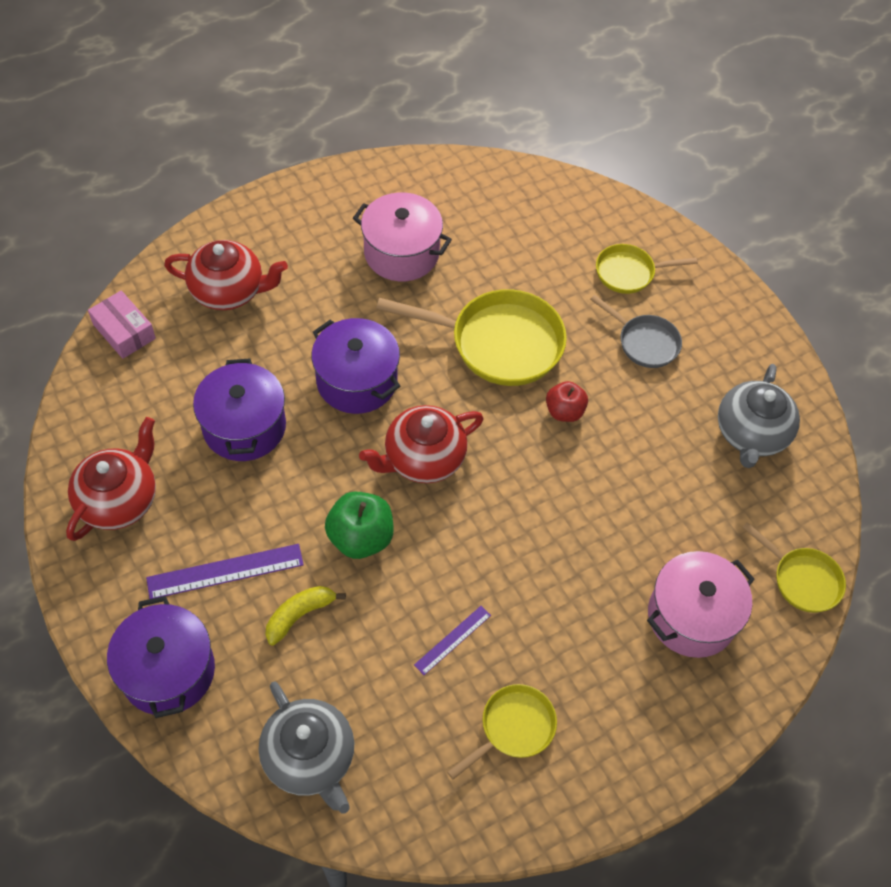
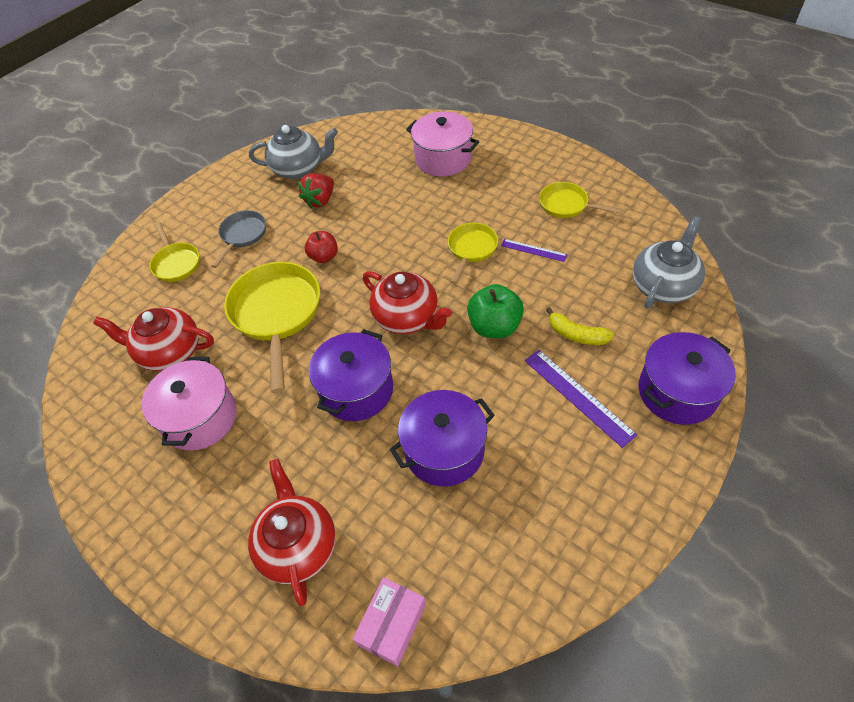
camera: 105 degrees left, 5 degrees down
(119, 500) = (572, 511): red teapot -> red teapot (170, 352)
(671, 439) = (320, 200): none -> red strawberry
(802, 580) = (391, 126): yellow pan -> yellow pan (471, 249)

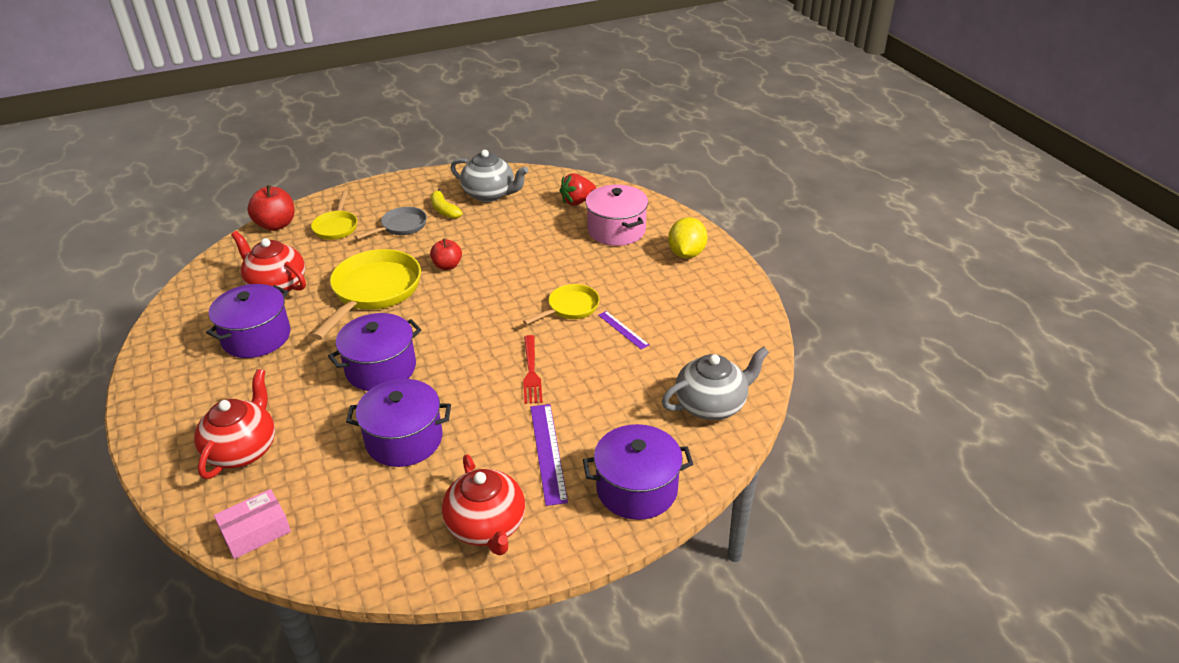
camera: 25 degrees right, 15 degrees down
(109, 287) = (276, 225): none -> red apple
(200, 418) = (256, 337): pink pot -> purple pot
(320, 200) = (484, 224): red strawberry -> red strawberry (577, 201)
(407, 318) = (468, 336): red teapot -> red teapot (486, 526)
(494, 326) = (531, 372): green apple -> red fork
(520, 157) = (686, 254): none -> yellow lemon
(567, 205) = (689, 307): yellow pan -> none
(576, 334) = (594, 408): yellow banana -> yellow banana (444, 210)

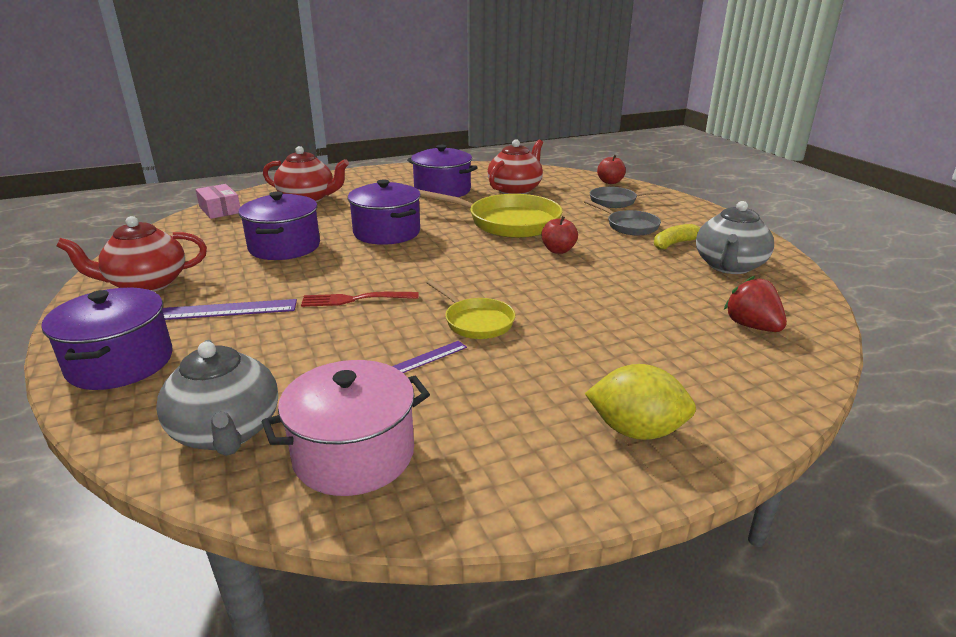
camera: 90 degrees right, 10 degrees down
(276, 225) = (610, 182): red apple -> red apple, size x0.66
(336, 227) = (616, 201): yellow pan -> grey pan
(616, 230) = (683, 359): pink pot -> pink pot (354, 454)

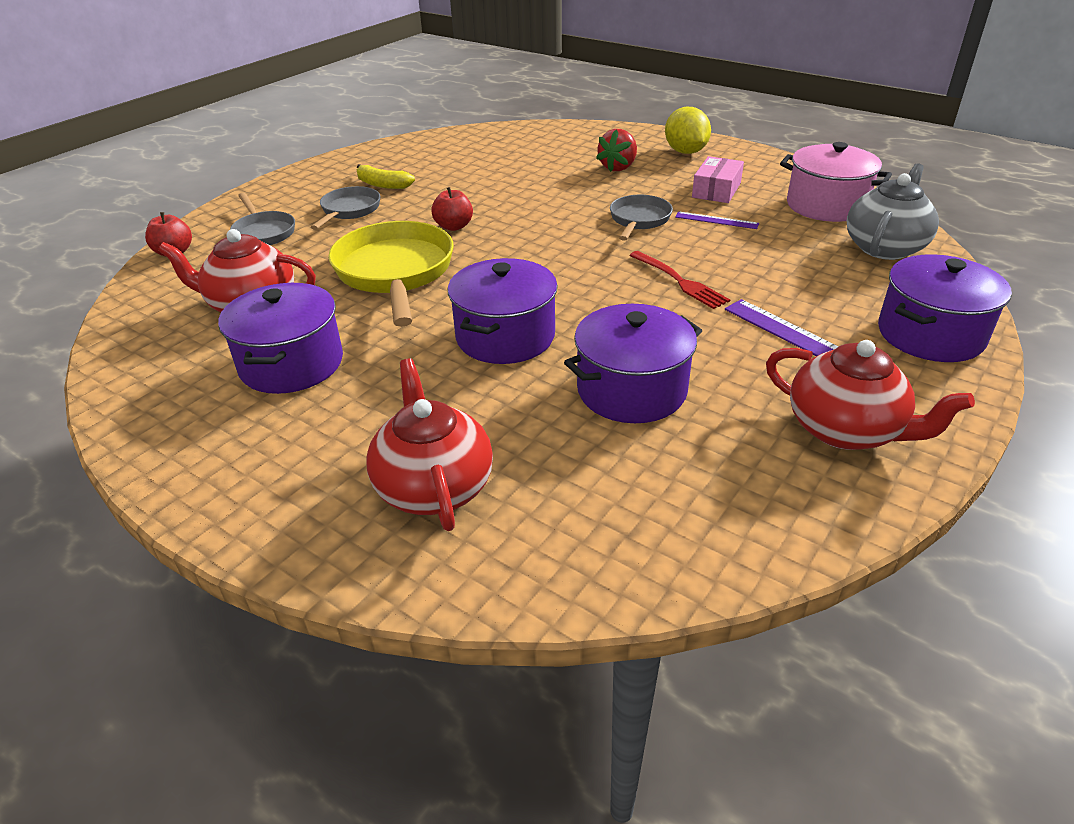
camera: 120 degrees left, 10 degrees up
(220, 210) = (580, 568): pink box -> pink box (716, 190)
(476, 322) = (639, 220): yellow pan -> grey pan
(729, 266) = (418, 160): grey teapot -> none
(752, 326) = (521, 143): red strawberry -> red strawberry (618, 167)

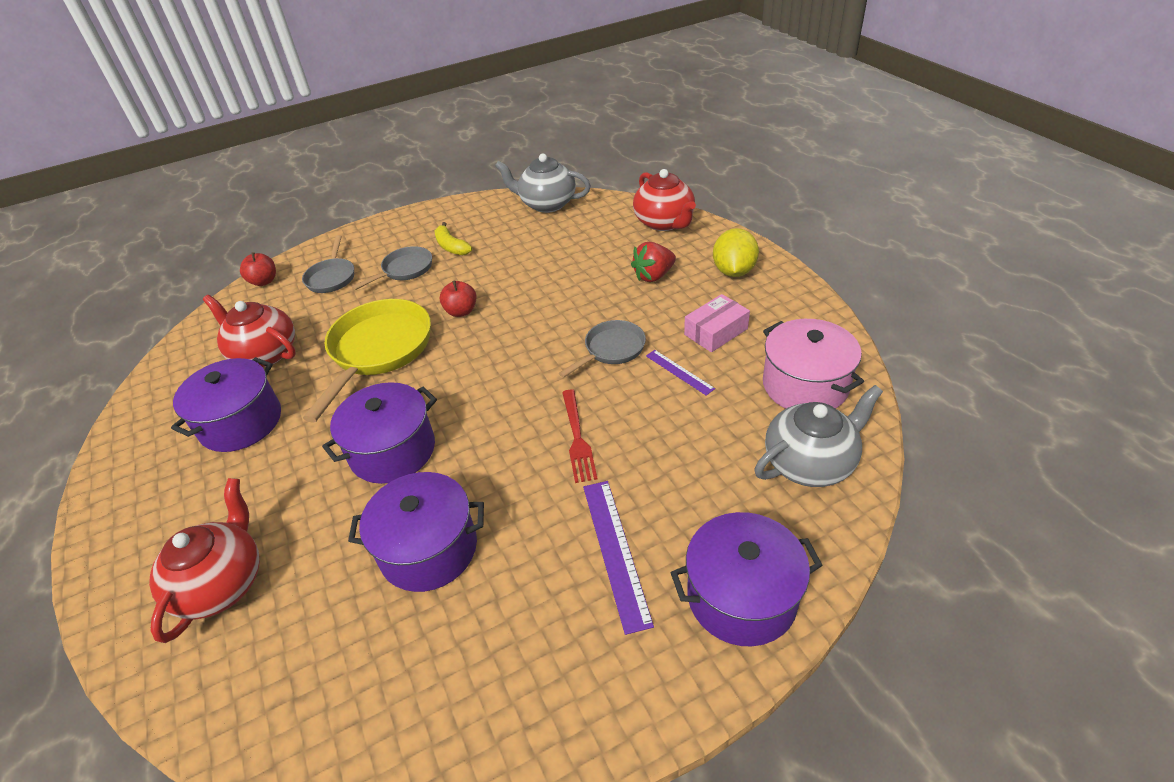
camera: 30 degrees right, 5 degrees up
(451, 139) = (547, 204): none -> grey teapot
(845, 430) = (550, 676): red teapot -> red teapot (664, 222)

